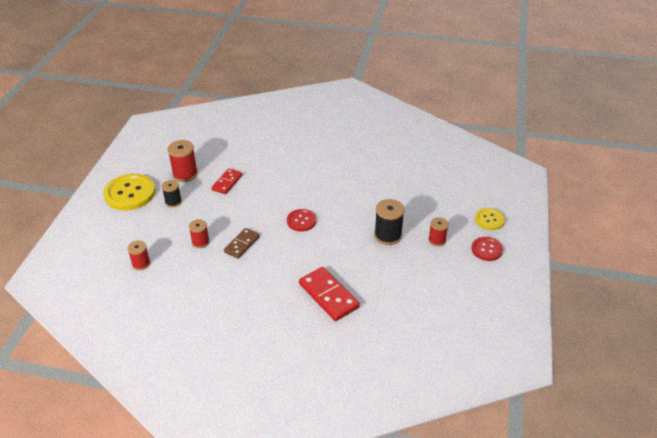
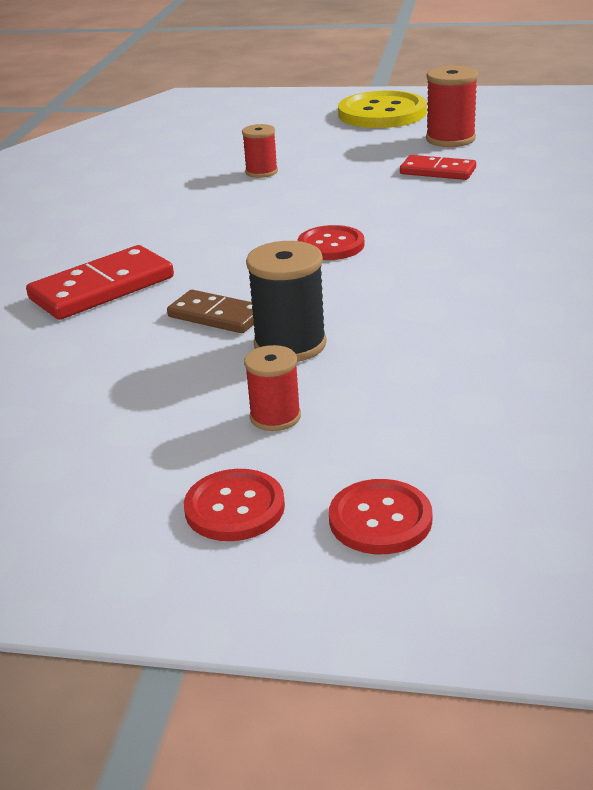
camera: 90 degrees right, 10 degrees down
(141, 264) = (210, 143): red spool -> none
(173, 202) = (367, 141): black spool -> none
(242, 244) = (255, 202): brown domino -> brown domino (216, 316)
(489, 220) = (380, 519): yellow button -> red button

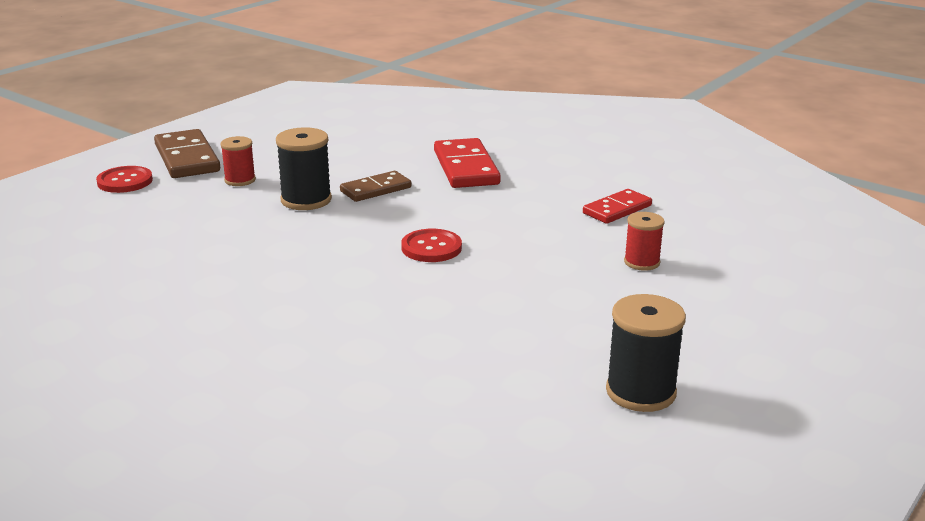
camera: 115 degrees right, 5 degrees down
(234, 508) = (187, 158): red button -> brown domino
(382, 113) = (794, 383): yellow button -> none
(437, 171) = (541, 346): red domino -> red domino (617, 209)
(450, 139) = (640, 392): red spool -> black spool

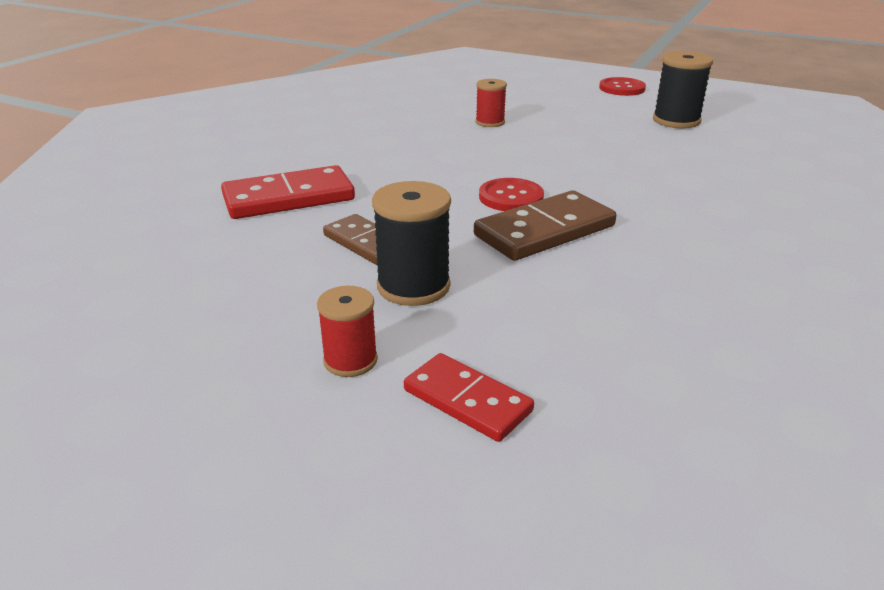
camera: 100 degrees left, 5 degrees up
(125, 181) = (379, 517): red button -> red button (622, 88)
(187, 158) = (242, 456): brown domino -> brown domino (544, 231)
(617, 209) = (389, 131): red domino -> red domino (467, 401)

